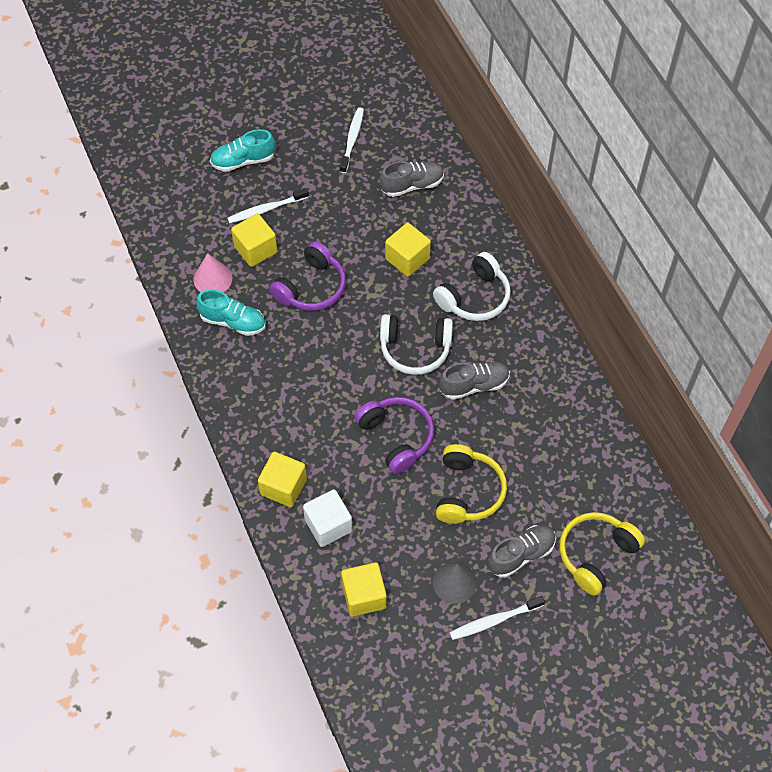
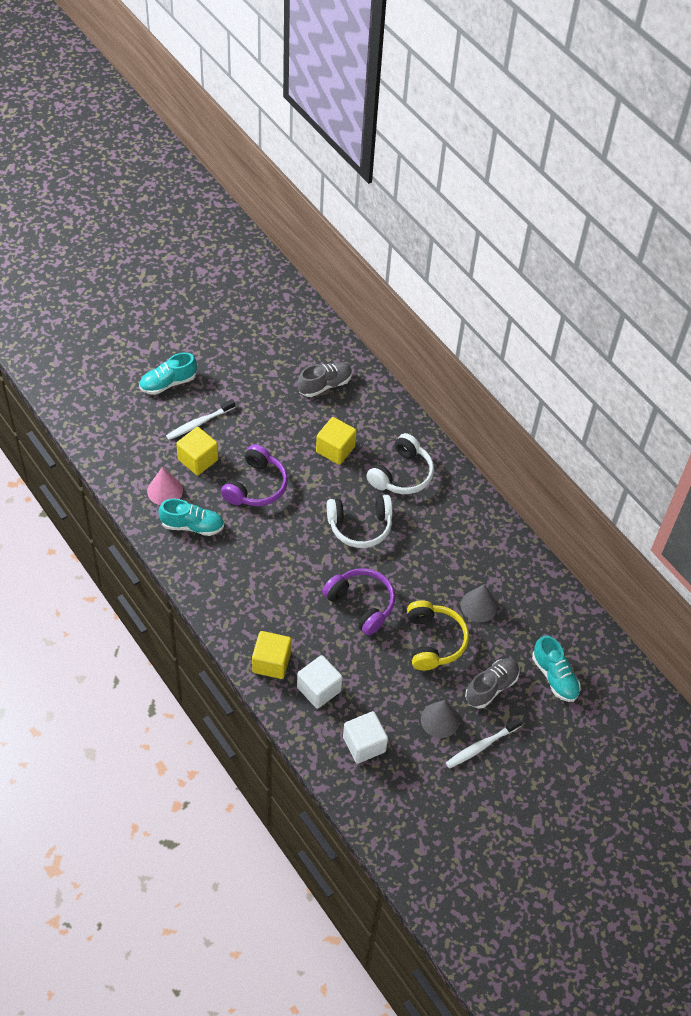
camera: 15 degrees left, 5 degrees down
(352, 140) = (262, 352): white toothbrush -> none
(364, 596) = (364, 744): yellow cube -> white cube
(474, 385) = (418, 550): grey shoe -> none
(527, 459) = (479, 606): none -> grey cone
(595, 554) = (554, 676): yellow headphones -> turquoise shoe

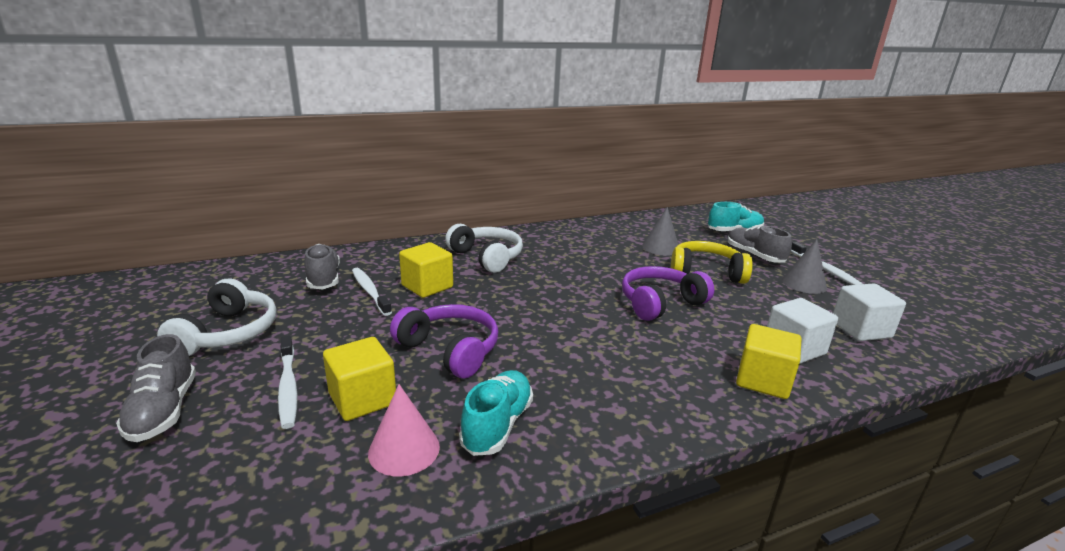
camera: 75 degrees left, 30 degrees down
(168, 383) = (163, 410): turquoise shoe -> grey shoe
(316, 418) = (370, 291): none -> white toothbrush
(360, 526) = (548, 288): white headphones -> white headphones (228, 333)

